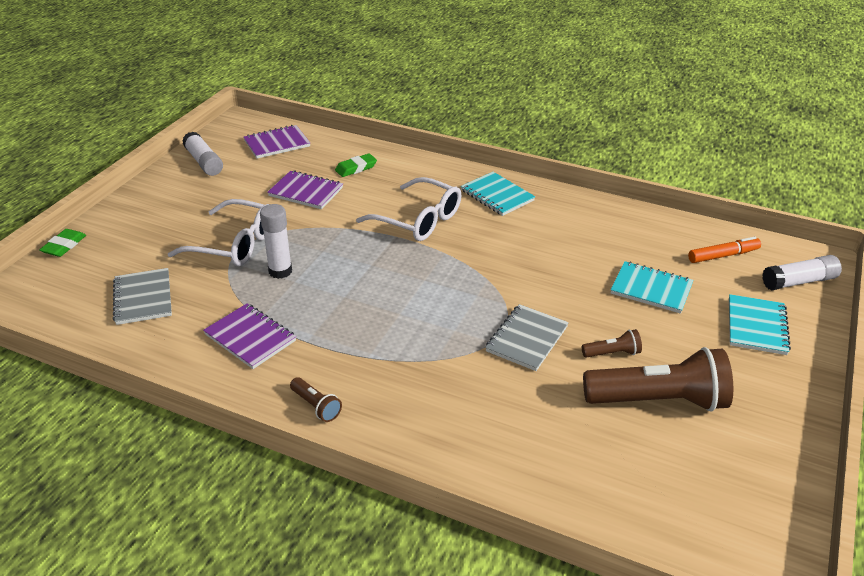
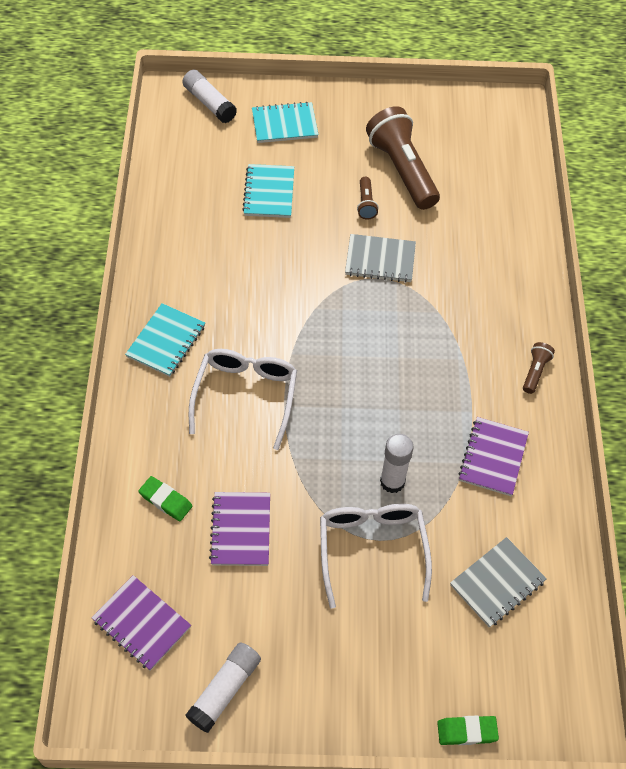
camera: 115 degrees left, 20 degrees up
(612, 353) = (366, 204): brown flashlight -> brown flashlight turned 150 degrees counterclockwise
(723, 255) = (193, 152): orange marker -> none

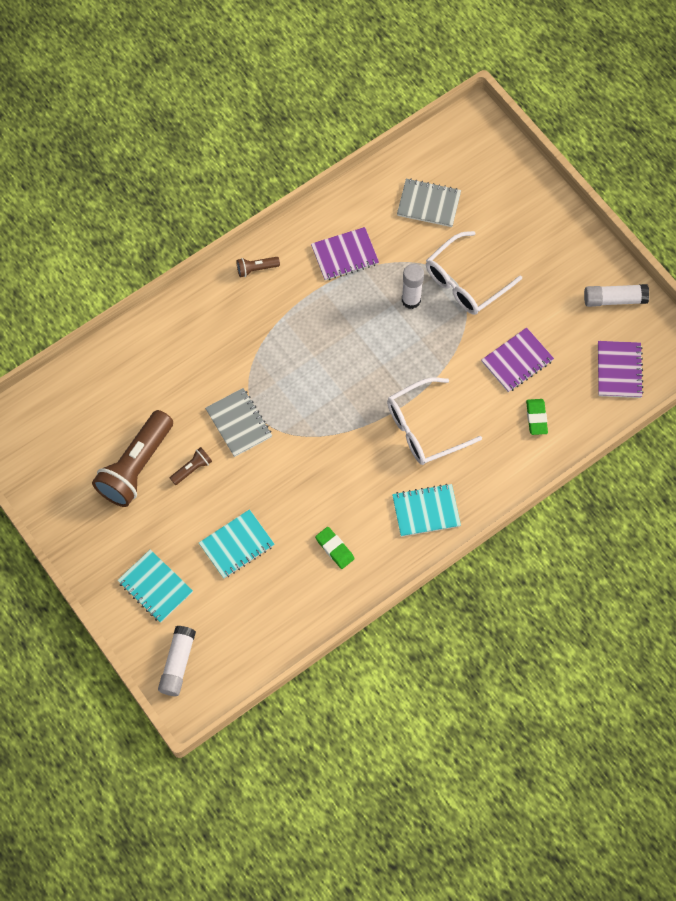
camera: 125 degrees left, 10 degrees up
(467, 731) = (528, 169): green eraser -> green eraser (334, 549)

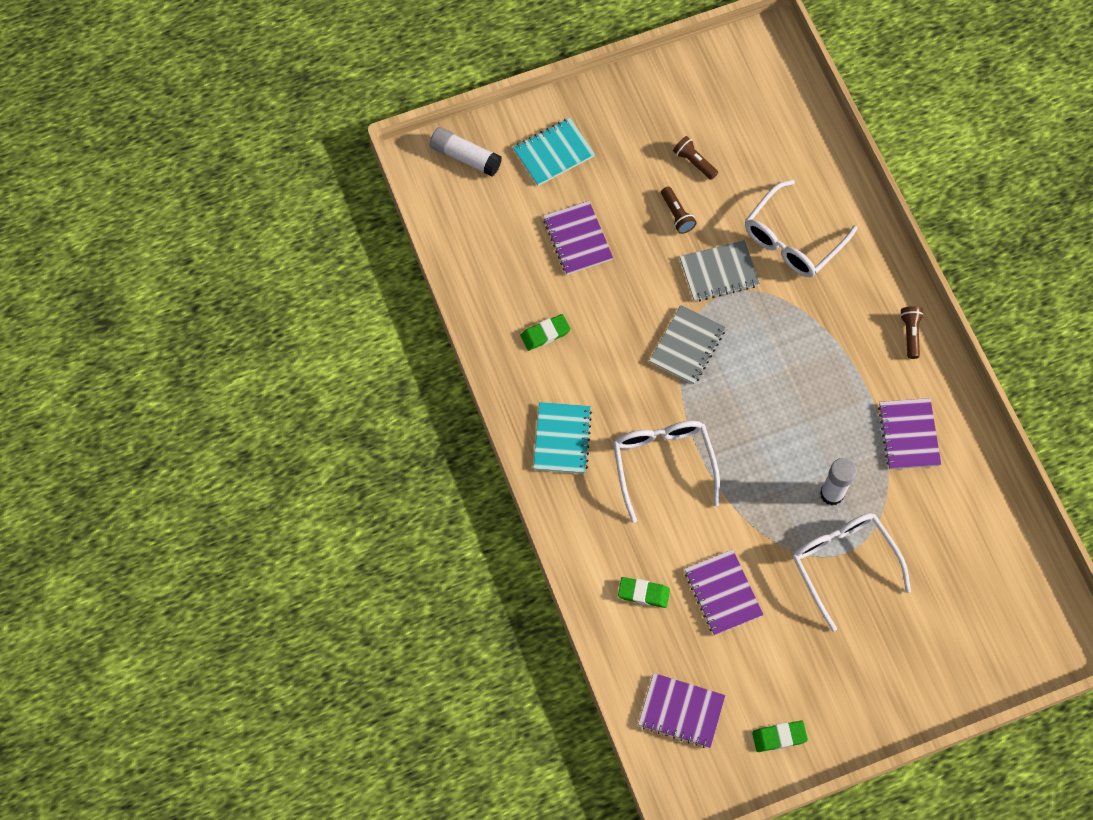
camera: 105 degrees right, 0 degrees up
(136, 466) = (694, 162): brown flashlight -> brown flashlight, size x0.44
(193, 372) = (792, 240): none -> white glasses
(237, 545) = (577, 239): turquoise notebook -> purple notebook
(428, 204) = (960, 550): grey notebook -> grey notebook (687, 346)
(614, 299) = (779, 737): white glue stick -> green eraser

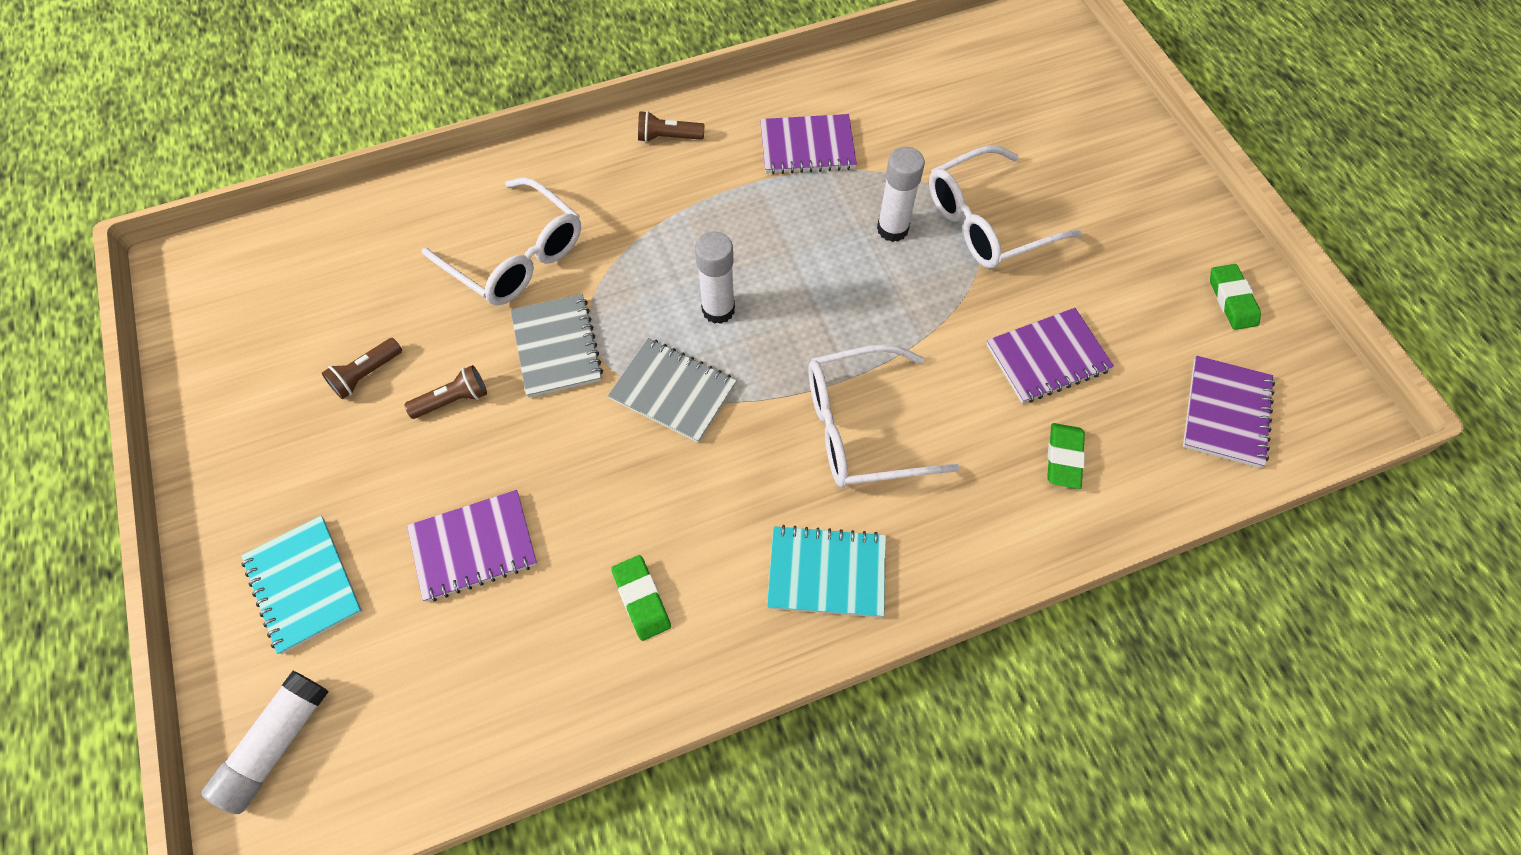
camera: 90 degrees left, 5 degrees down
(753, 373) = (718, 309): none -> white glue stick

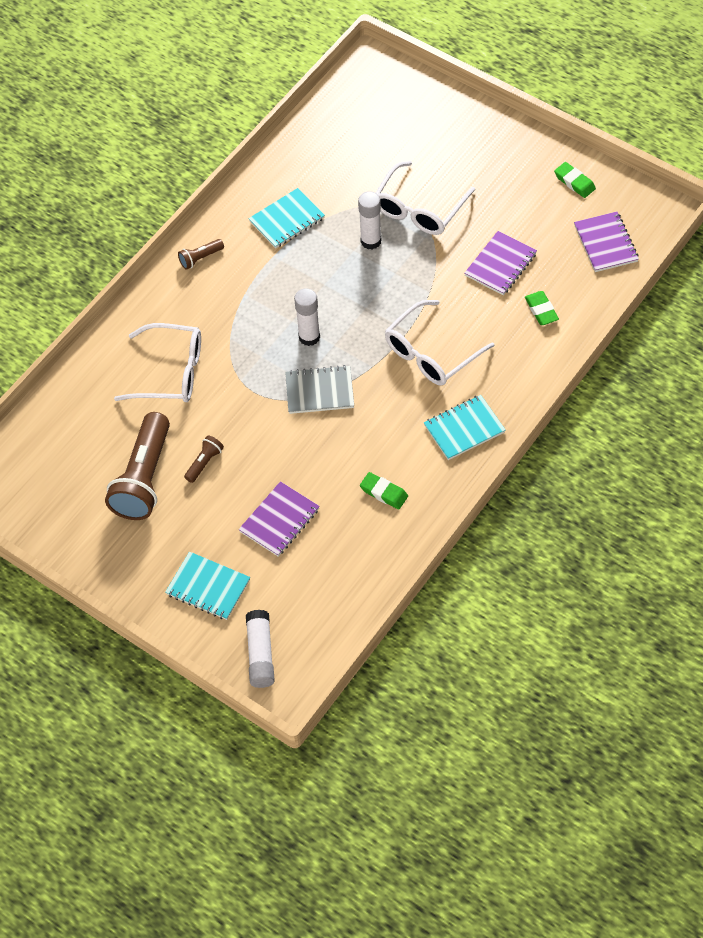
camera: 30 degrees left, 5 degrees down
(366, 374) = (144, 478): brown flashlight -> brown flashlight, size x2.28
(557, 347) = (237, 405): grey notebook -> none
(807, 147) = (287, 220): purple notebook -> turquoise notebook

